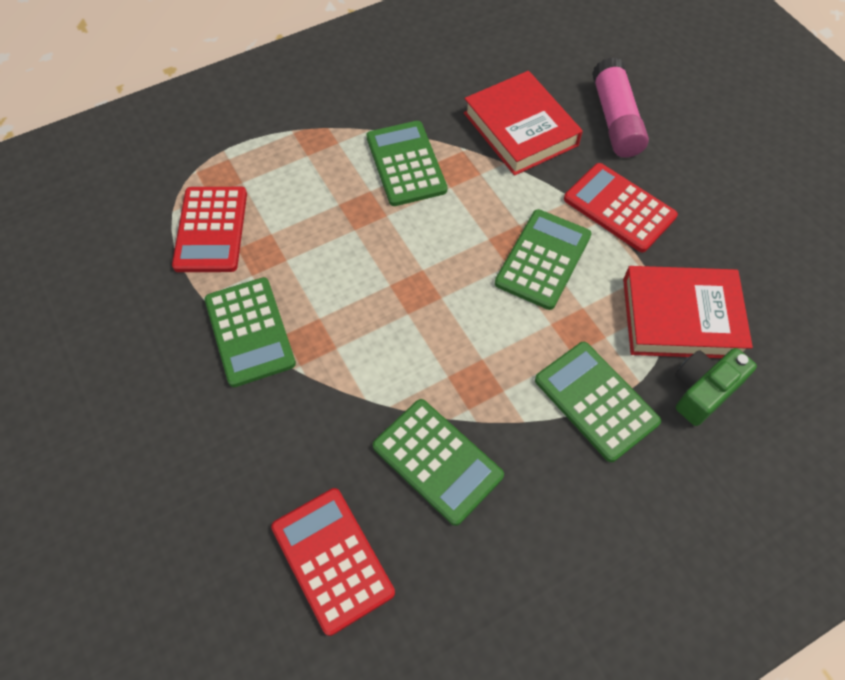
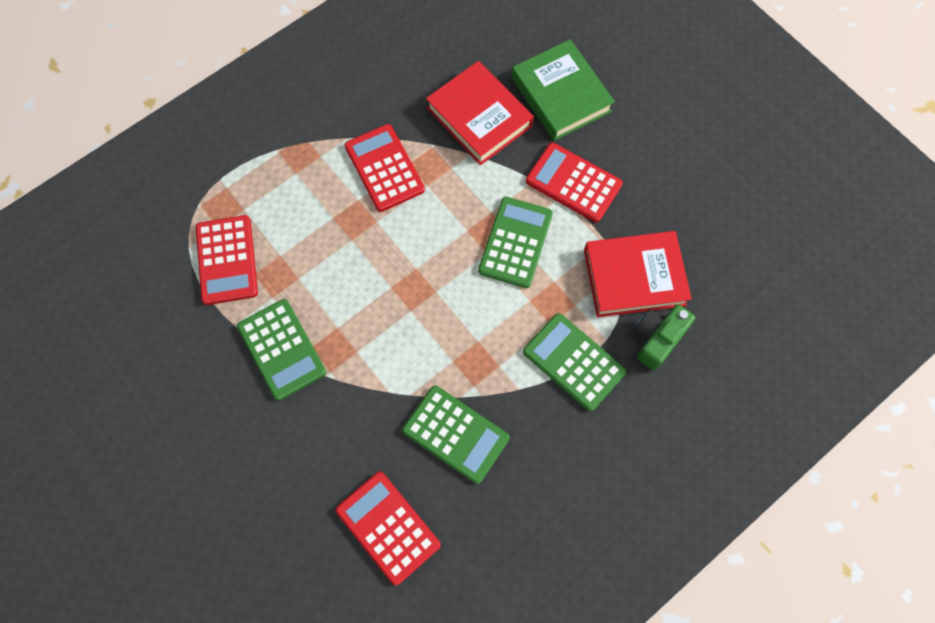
camera: 10 degrees left, 10 degrees up
(406, 164) = (384, 168): green calculator -> red calculator
(615, 119) = (561, 95): pink glue stick -> green book

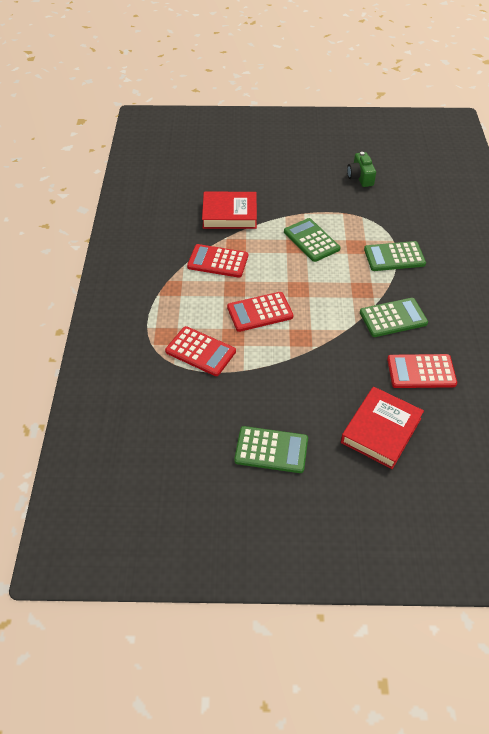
camera: 50 degrees left, 20 degrees down
(281, 349) = (279, 358): green calculator -> green calculator (271, 450)
(561, 95) = (250, 183): green book -> none
(573, 183) = (301, 205): red calculator -> red calculator (260, 312)
(634, 277) = (371, 214): red book -> red book (381, 430)
(657, 338) = (409, 225): green camera -> green camera (360, 177)

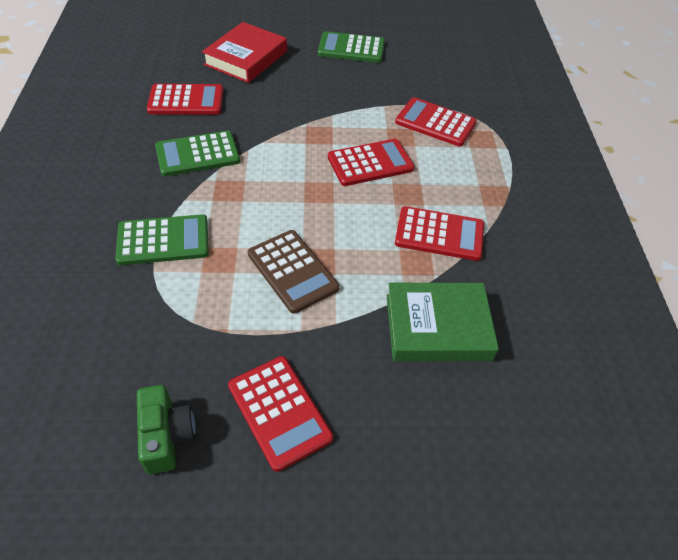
camera: 175 degrees right, 0 degrees up
(229, 214) = (437, 327): red book -> green book
(311, 184) = (279, 412): none -> red calculator
(311, 240) = (292, 271): green calculator -> brown calculator

